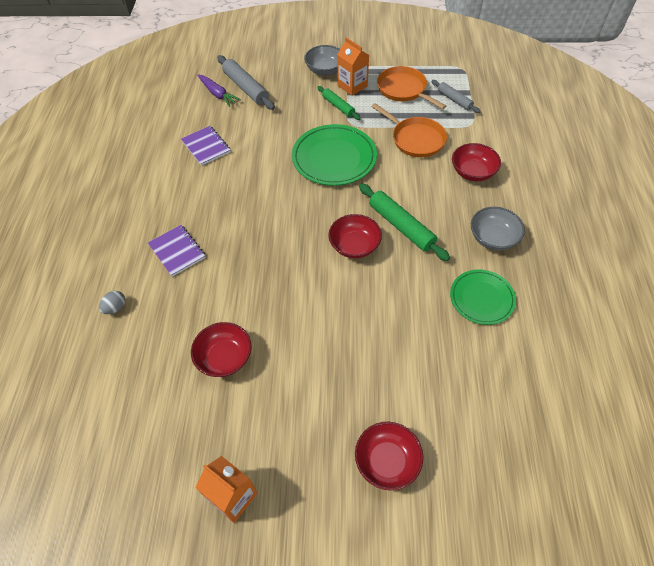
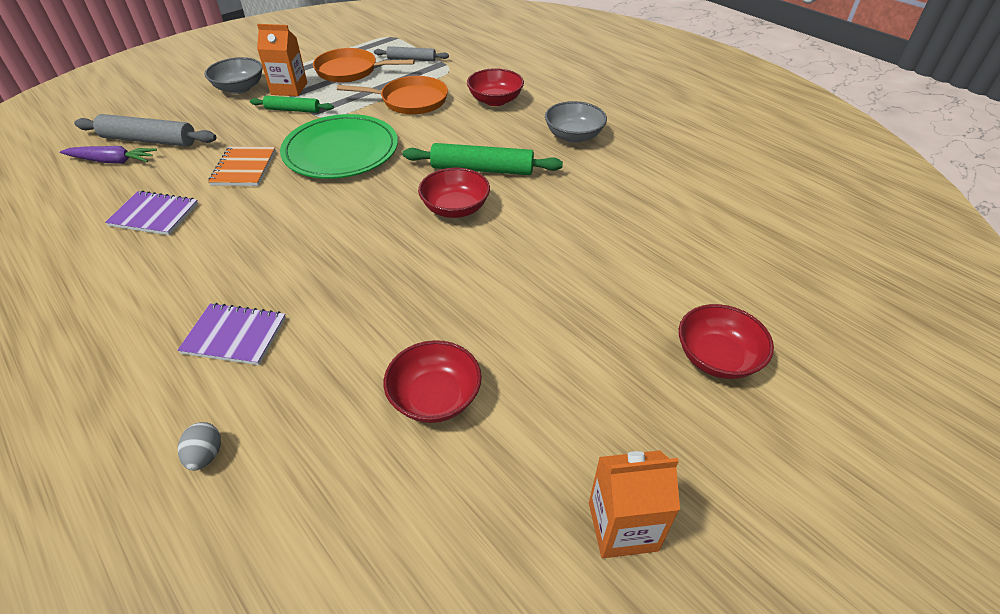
camera: 45 degrees left, 10 degrees down
(273, 139) = (244, 168): none -> orange notebook
(482, 298) = (622, 182): green plate -> none

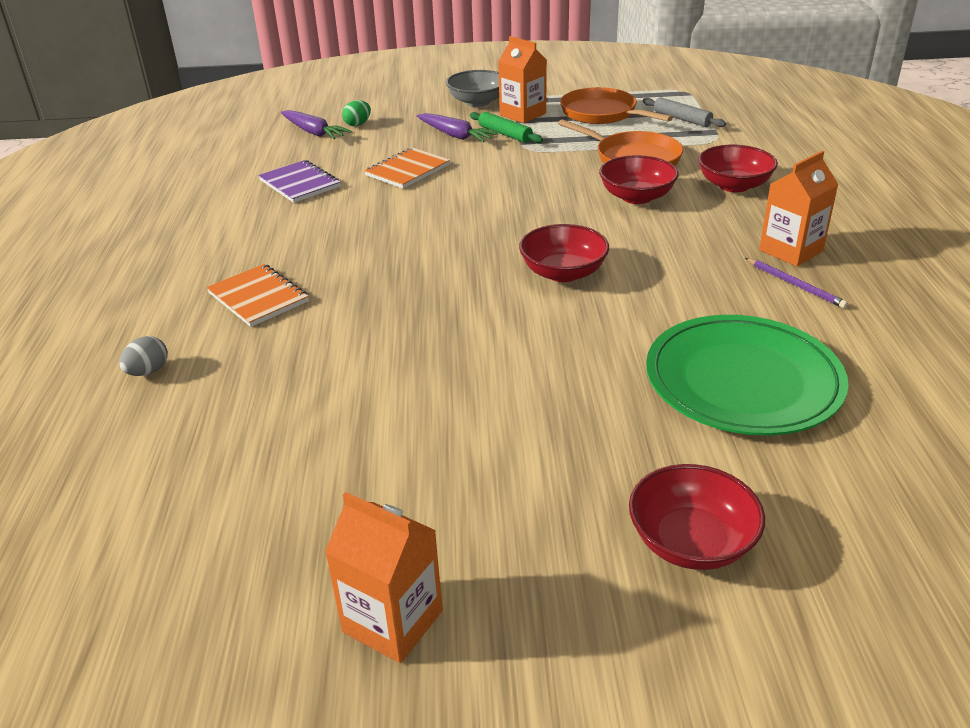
camera: 40 degrees right, 10 degrees down
(149, 140) = (358, 124): grey rolling pin -> green egg
(235, 335) = (258, 297): purple notebook -> orange notebook
(252, 124) = (455, 135): none -> purple carrot
(341, 151) = (509, 183): green plate -> green plate (743, 380)
(435, 397) = (355, 421): red bowl -> red bowl (636, 197)
(482, 169) = (636, 247): green rolling pin -> none
(573, 136) = (791, 251): grey bowl -> orange carton
(599, 159) = (795, 285): none -> purple pencil

